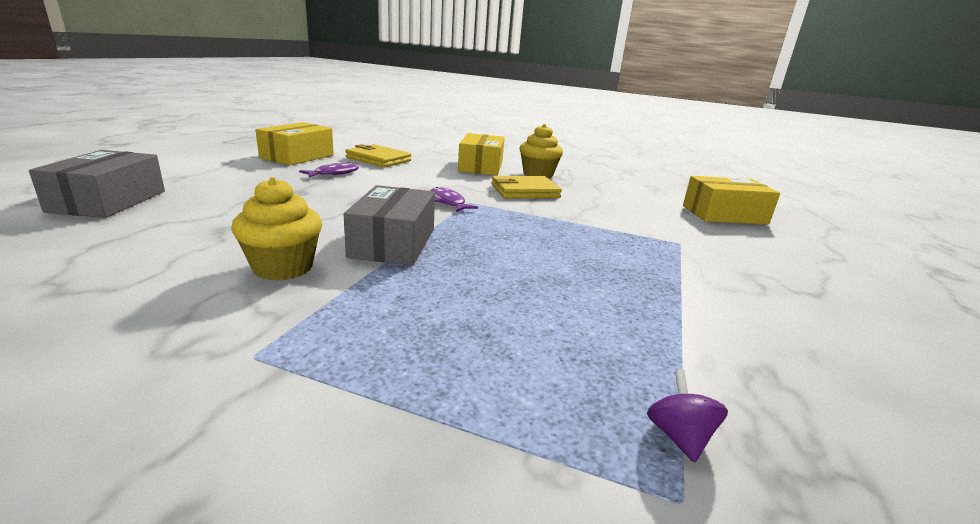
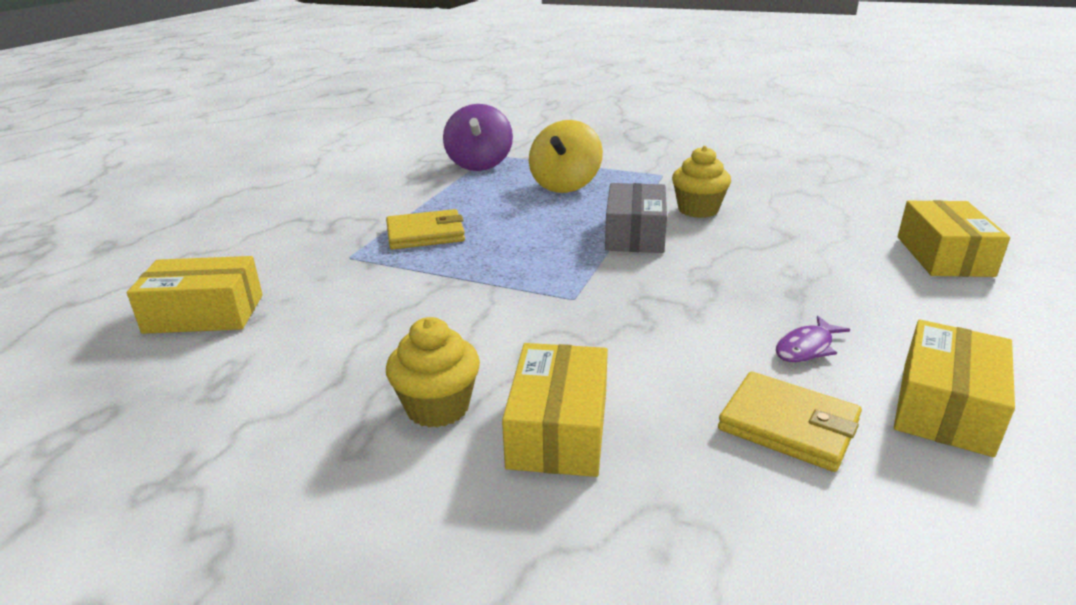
camera: 175 degrees left, 5 degrees up
(108, 201) = (944, 256): grey box -> yellow box
(448, 202) = (601, 295): purple fish -> none
(465, 336) = (565, 185): none -> yellow spinning top
(525, 191) = (487, 337): yellow wallet -> yellow wallet (425, 234)
(678, 436) = (479, 164): purple spinning top -> purple spinning top, size x2.38

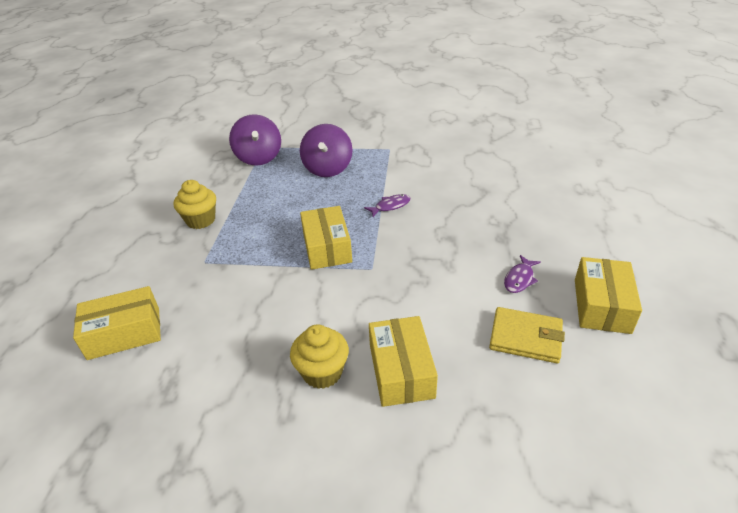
camera: 15 degrees left, 10 degrees up
(425, 234) = (249, 231): yellow wallet -> none
(565, 185) = (328, 169): yellow spinning top -> purple spinning top
(635, 234) = (390, 206): grey box -> purple fish
(698, 210) = (423, 178): yellow cupcake -> yellow cupcake (201, 220)
(944, 256) = (576, 192): yellow box -> yellow box (327, 247)

